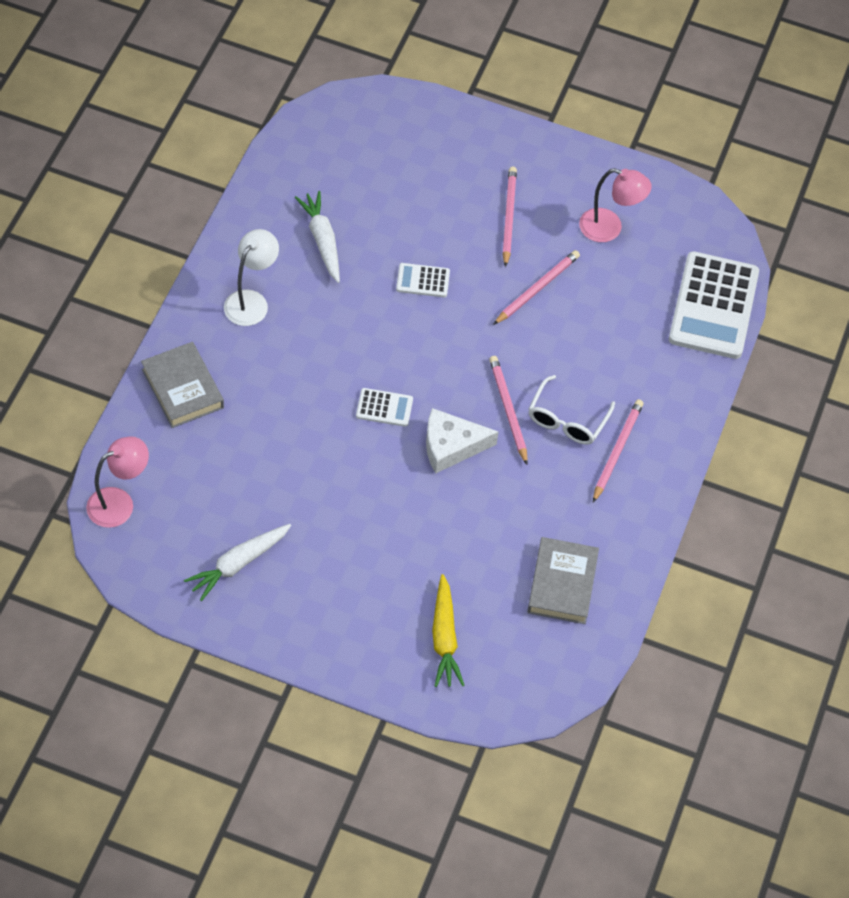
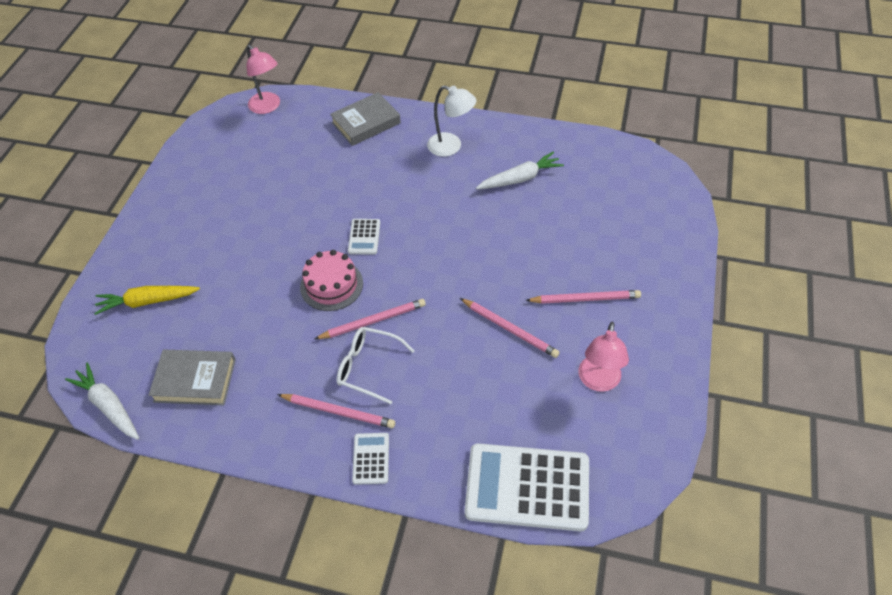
camera: 90 degrees right, 5 degrees down
(238, 564) = (218, 172): white carrot -> white carrot (108, 406)
(423, 280) = (497, 246): white calculator -> white calculator (371, 458)
(451, 446) = (331, 285): white cheese -> pink cake

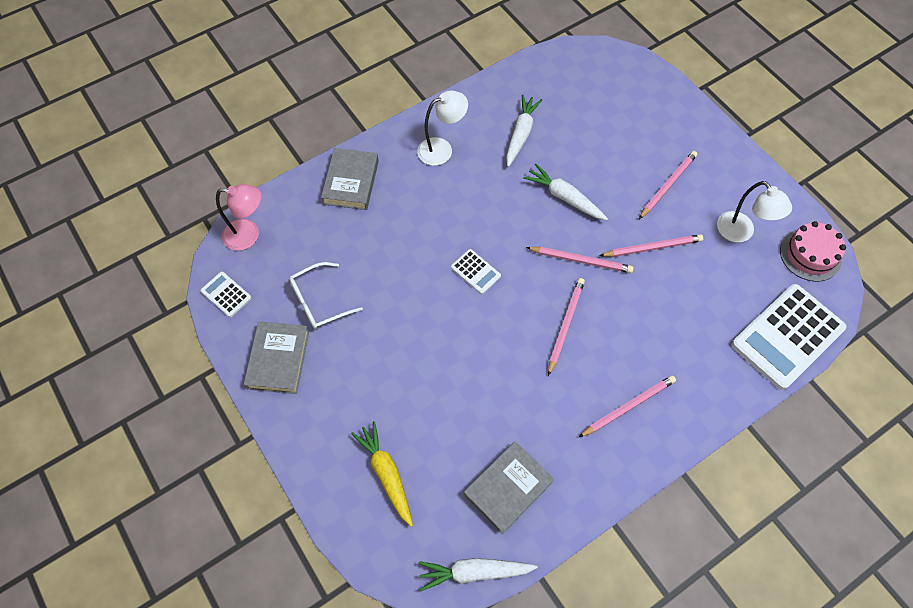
camera: 50 degrees left, 10 degrees up
(147, 302) = (386, 474): yellow carrot -> yellow carrot turned 120 degrees clockwise
(186, 186) = (278, 359): none -> grey book
(331, 285) = (502, 327): pink cake -> pink cake (810, 254)
(368, 367) = (605, 359): white glasses -> white glasses (319, 301)
(371, 458) = (687, 414): white calculator -> white calculator (226, 294)
(444, 291) = (581, 260): none -> pink pencil
(492, 242) = (564, 197): none -> white carrot
(598, 381) = (741, 233): pink lamp -> white lamp

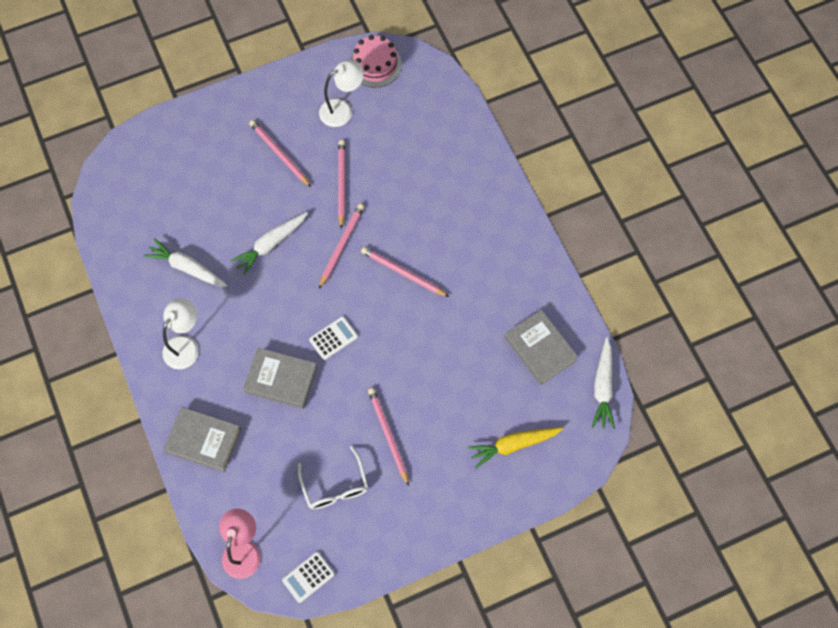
camera: 80 degrees left, 5 degrees up
(278, 359) = (389, 530): grey book -> grey book (281, 379)
(442, 149) = (185, 345): white lamp -> white lamp turned 45 degrees clockwise
(628, 406) = (485, 241): pink pencil -> pink pencil (388, 435)
(787, 336) = (446, 106): white calculator -> none

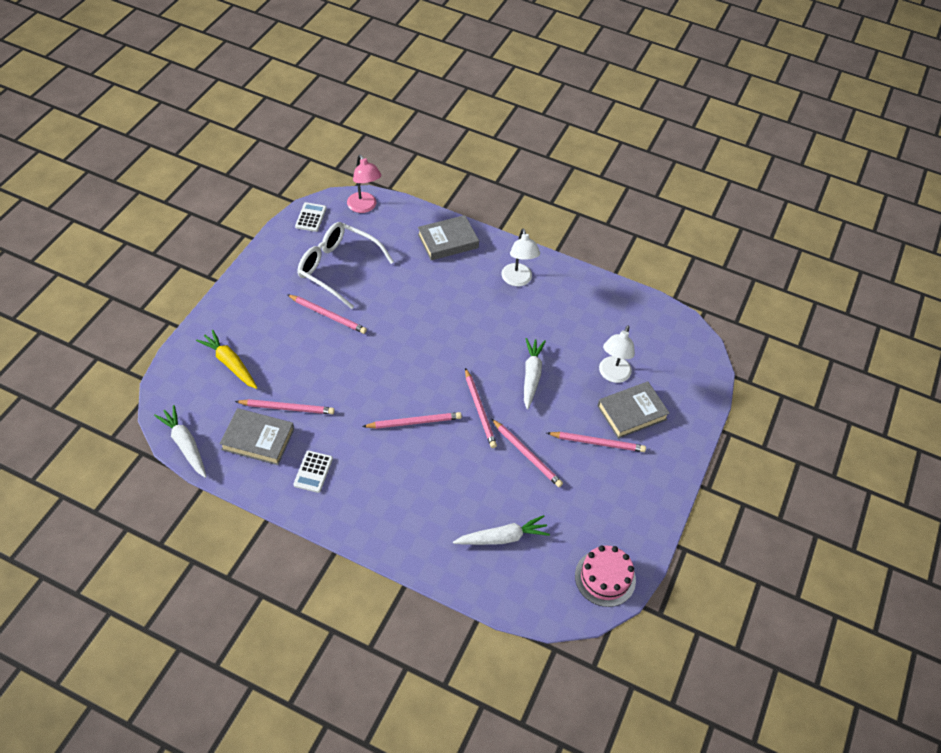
camera: 135 degrees right, 15 degrees down
(187, 268) = (571, 323): white carrot -> white carrot (502, 537)
(281, 379) = (433, 301): grey book -> grey book (632, 413)
(333, 338) = (423, 347): white calculator -> white calculator (313, 472)
(335, 486) = (337, 268): white glasses -> white glasses, size x1.54
(342, 110) = (588, 515): white lamp -> white lamp (612, 375)
(495, 362) = (287, 408): none -> pink pencil
(513, 445) = (230, 363): yellow carrot -> yellow carrot turned 75 degrees counterclockwise

